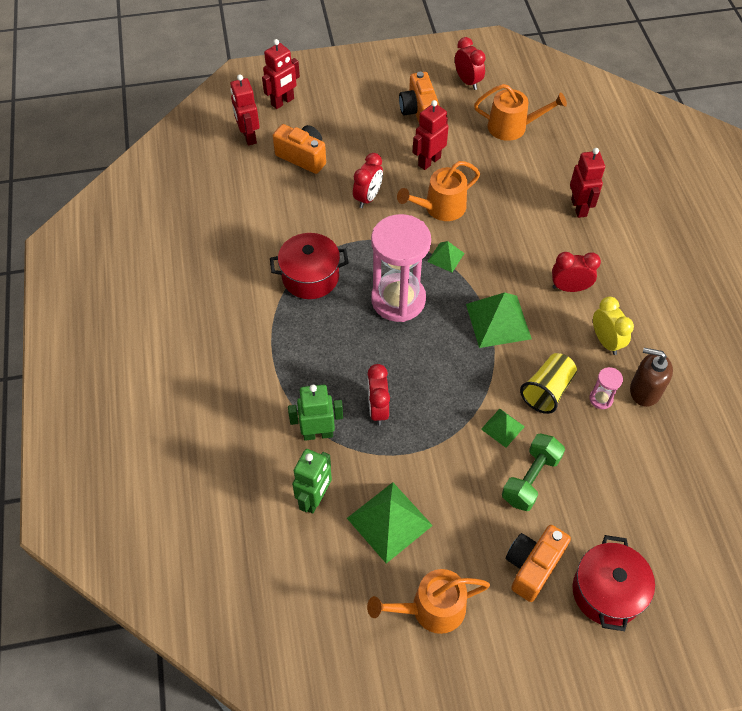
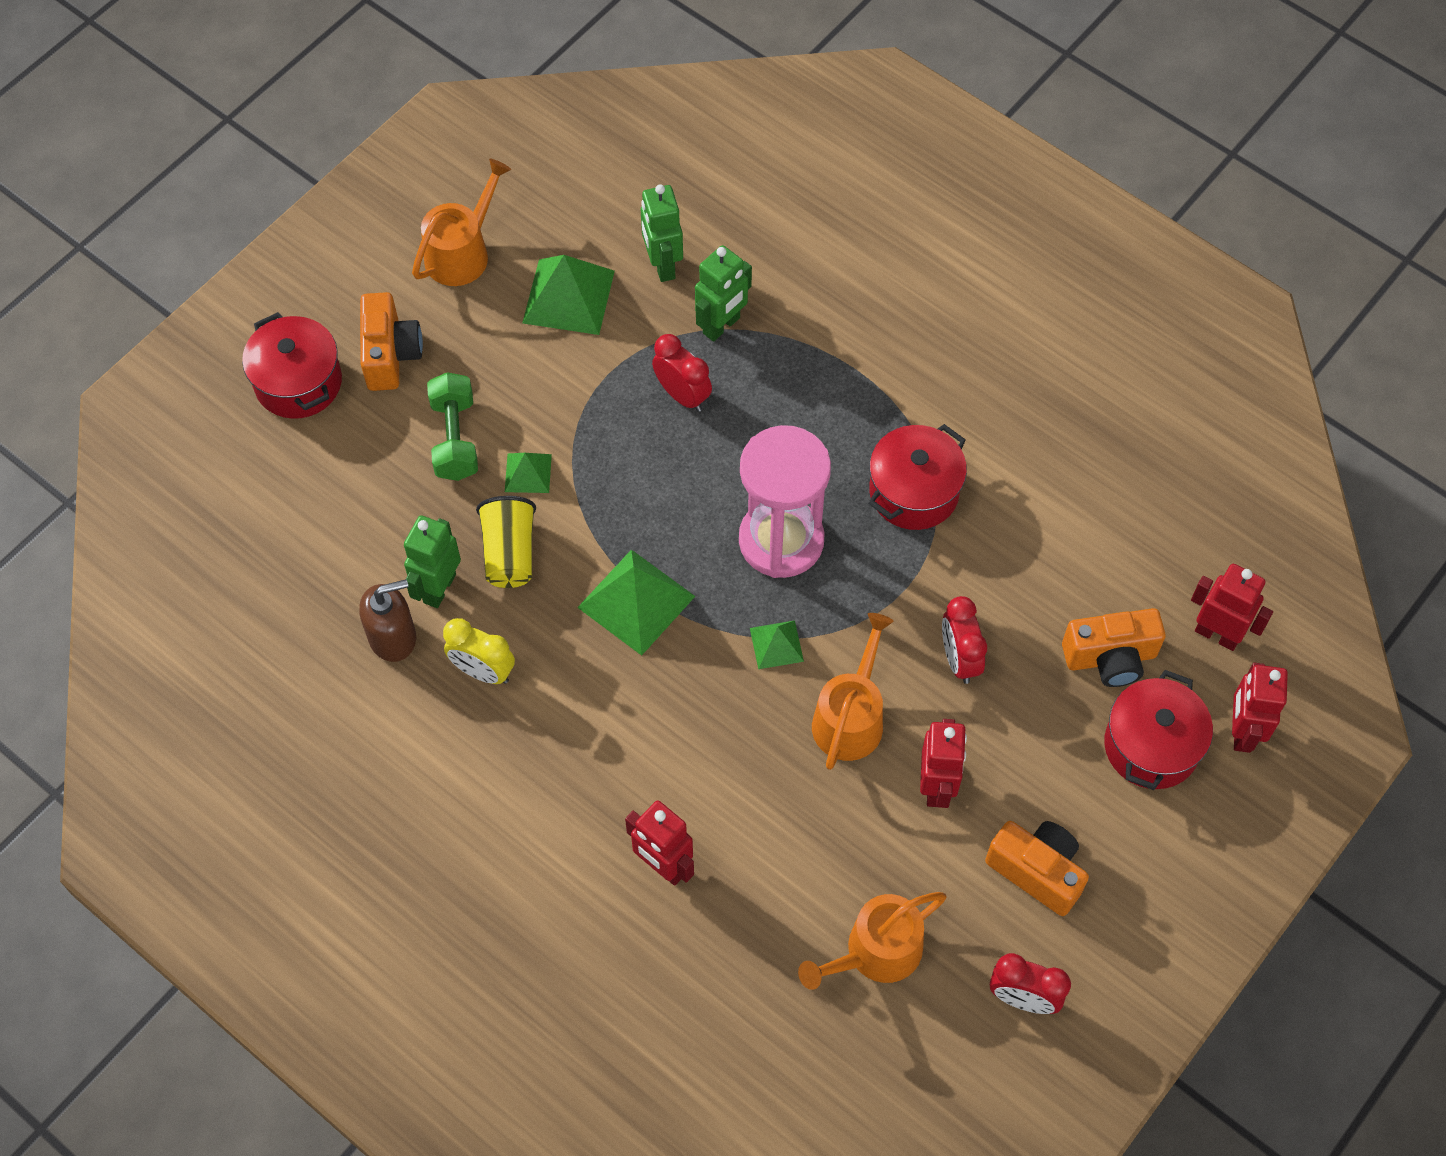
camera: 140 degrees right, 5 degrees up
(324, 120) = (1151, 746): none -> red pot
(569, 288) = (582, 717): red clock -> none
(601, 399) = (439, 588): pink hourglass -> green robot

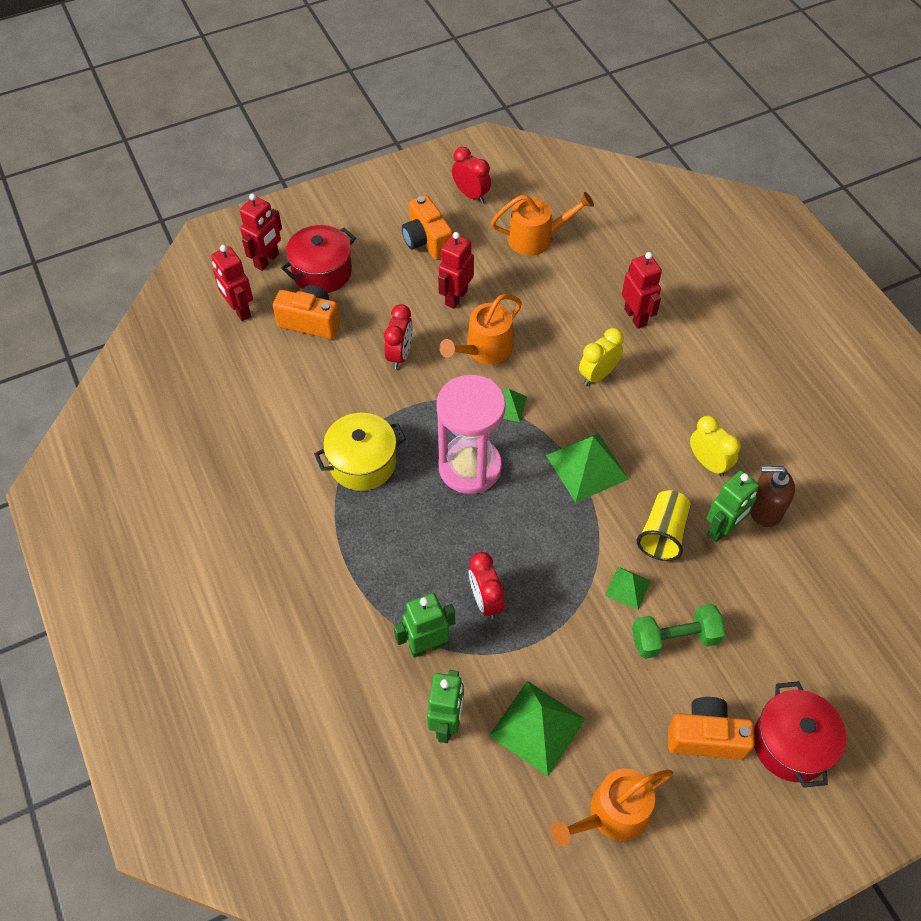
camera: 155 degrees left, 5 degrees down
(390, 355) = (705, 737): orange camera -> orange camera turned 75 degrees clockwise
(455, 438) = (674, 638): green dumbbell -> green dumbbell turned 60 degrees clockwise
(678, 743) = (597, 375): none -> yellow clock
(914, 492) = (362, 463): red pot -> yellow pot

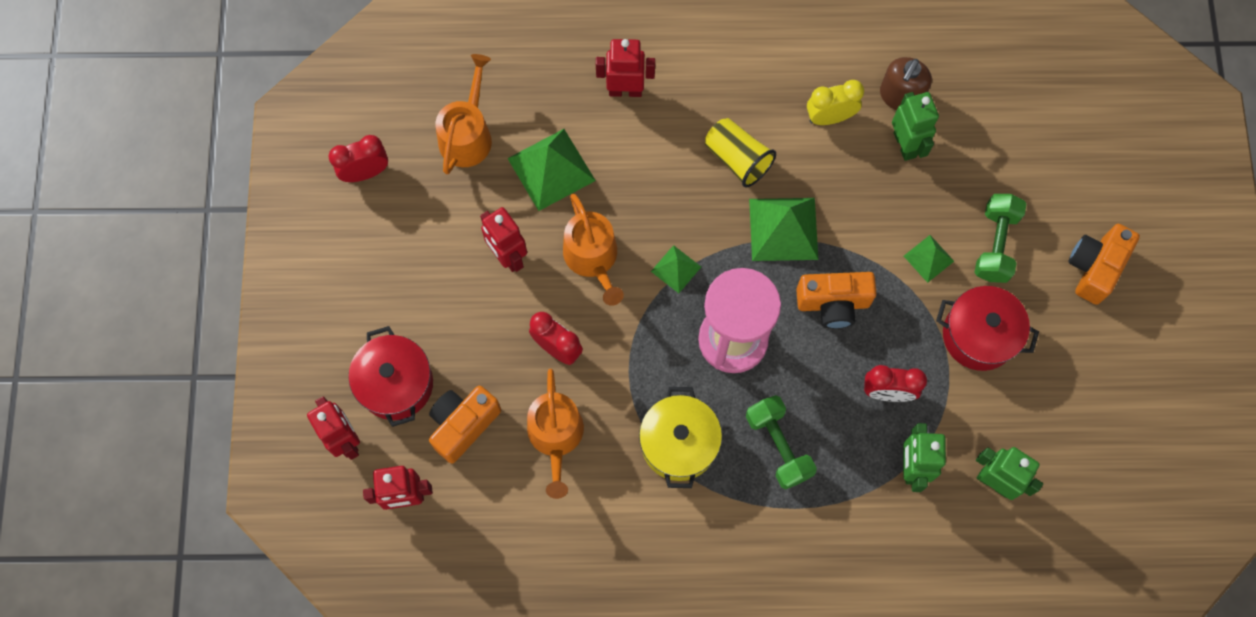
camera: 65 degrees left, 15 degrees up
(395, 534) = (778, 446): none -> green dumbbell
(427, 241) = (410, 251): orange camera -> orange camera (833, 304)
(537, 727) = (1030, 404): green pyramid -> green pyramid (551, 169)
(597, 375) = (680, 164): yellow clock -> none
(612, 814) = (1131, 379): orange watering can -> orange watering can (556, 436)
(663, 533) = (886, 198): yellow cup -> yellow cup (737, 159)
(791, 744) = (1127, 203): red pot -> red pot (979, 335)

